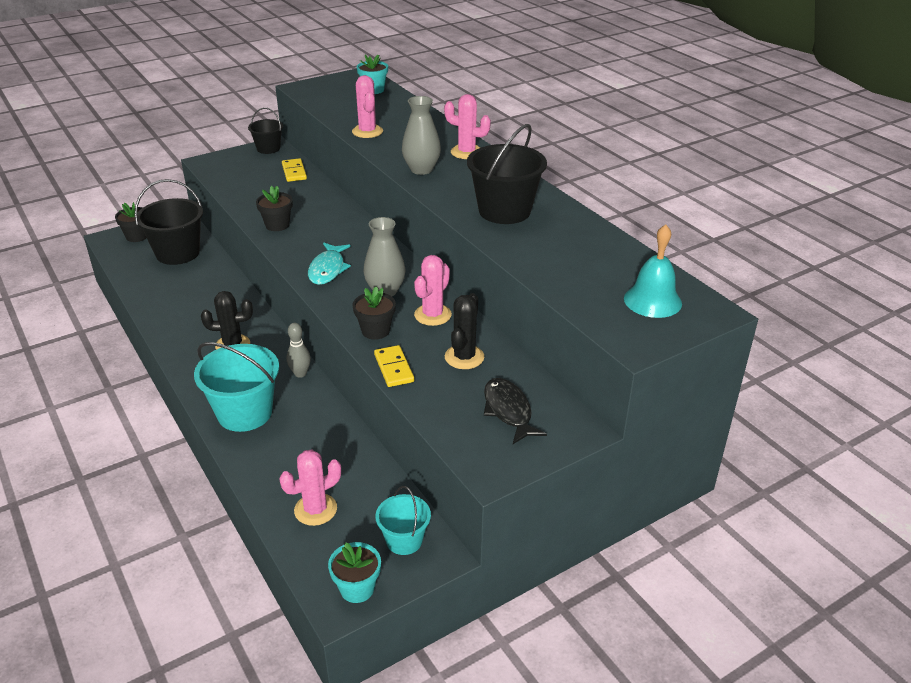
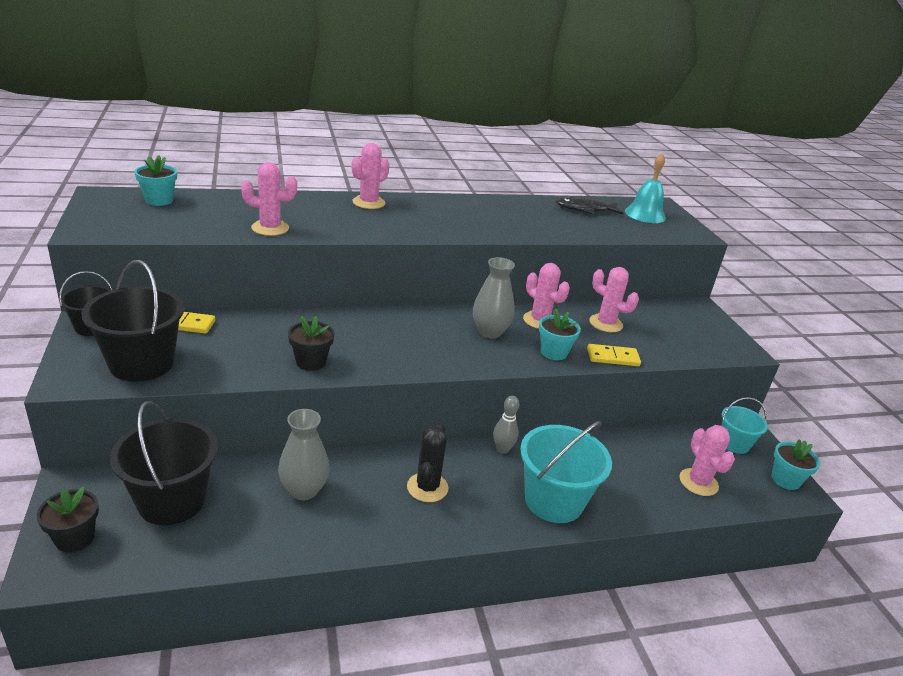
camera: 75 degrees left, 5 degrees down
(328, 269) = (431, 352): turquoise fish -> none
(375, 331) = (553, 352): black flower pot -> turquoise flower pot
(421, 169) = (387, 227): grey vase -> grey vase (304, 490)
(464, 357) = (605, 323): black cactus -> pink cactus
(504, 211) = (493, 219): black bucket -> black bucket (141, 363)
(508, 411) = (677, 325): black fish -> black fish (585, 209)

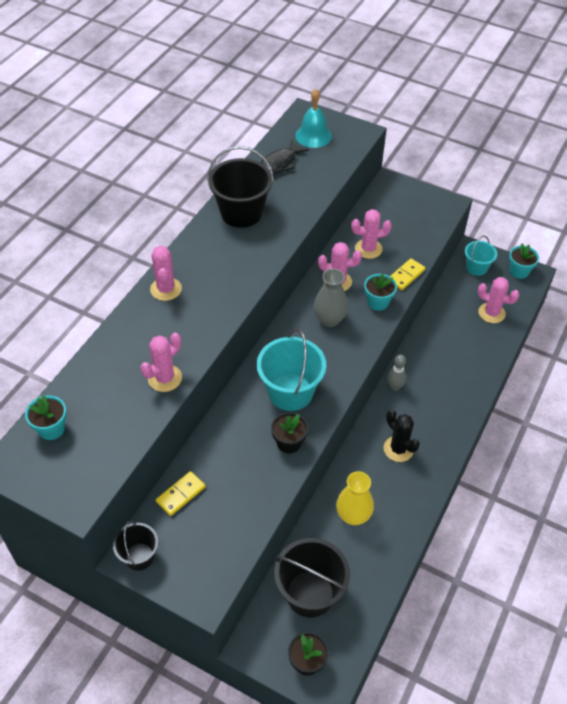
camera: 45 degrees left, 20 degrees up
(141, 363) = (216, 544): black bucket -> black bucket (241, 213)
(304, 490) = (353, 516): grey vase -> yellow vase
(553, 500) = (454, 393): turquoise bucket -> turquoise bucket (290, 392)

